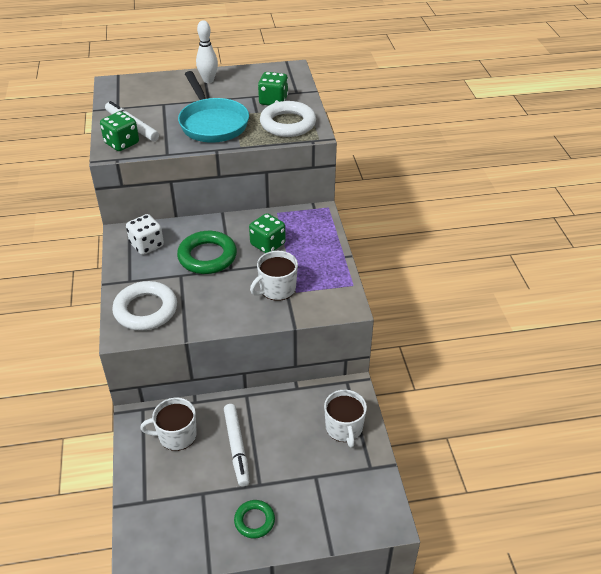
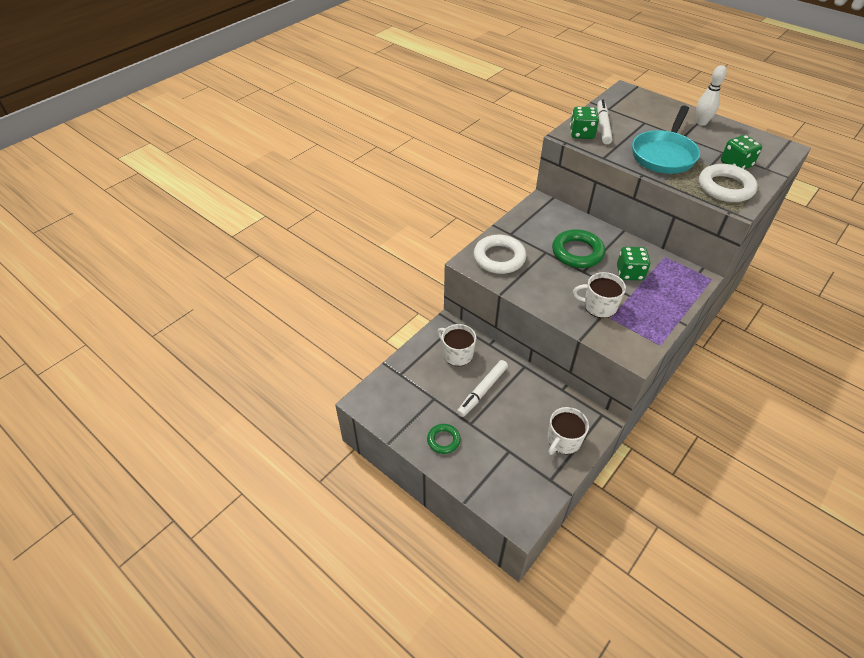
camera: 50 degrees right, 5 degrees up
(147, 245) = (547, 219): white dice -> none

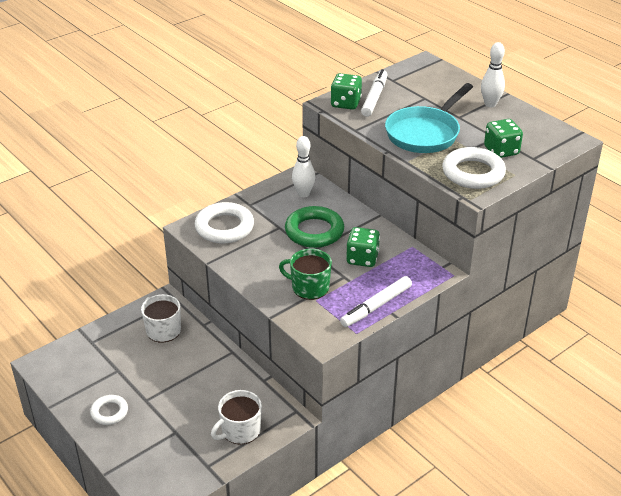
camera: 10 degrees right, 10 degrees down
(443, 440) = (109, 412): green ring -> white ring
(482, 391) = (174, 370): white marker -> white marker (376, 306)
(551, 218) = (303, 194): none -> white bowling pin
(599, 306) = (309, 287): white mug -> green mug

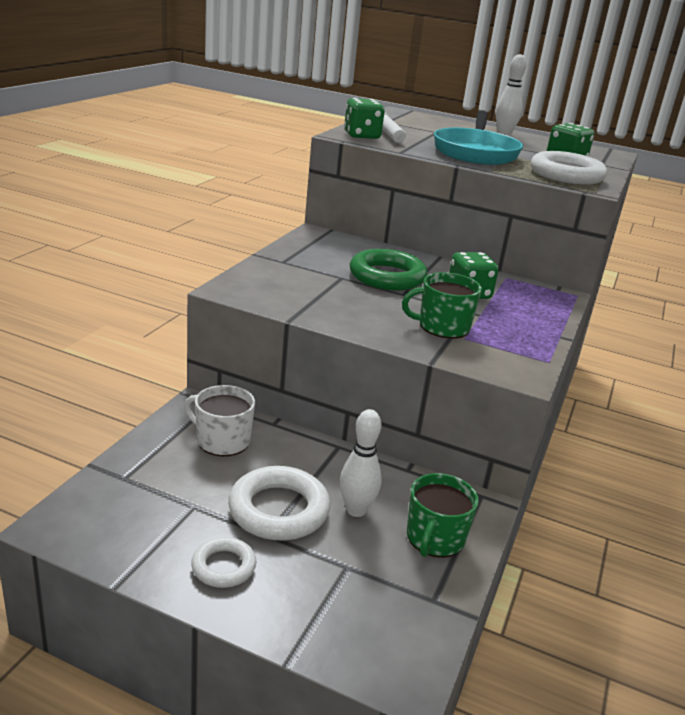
camera: 30 degrees left, 10 degrees down
(224, 227) = (274, 284): white ring -> white ring (279, 510)
(240, 430) = (435, 538): white mug -> green mug
(303, 194) = (337, 247): white bowling pin -> white bowling pin (356, 510)
(376, 306) = (538, 333): white marker -> none

